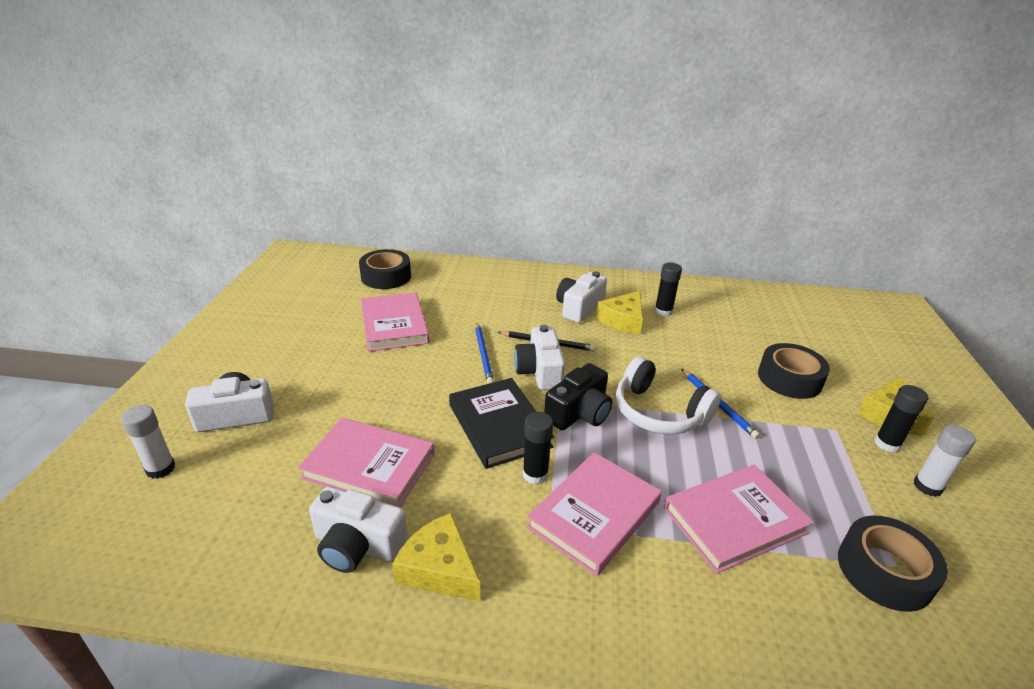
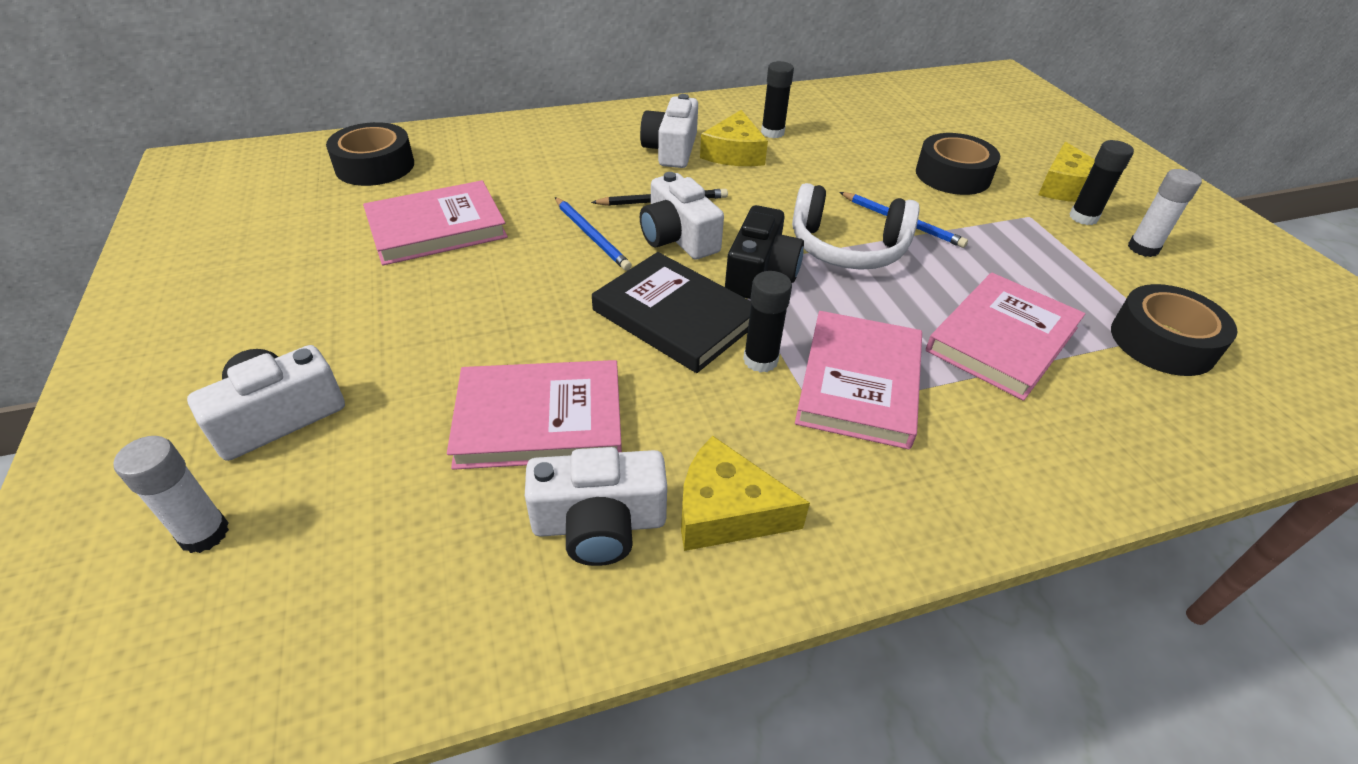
camera: 25 degrees left, 10 degrees up
(394, 325) = (437, 228): pink book -> pink book turned 75 degrees counterclockwise

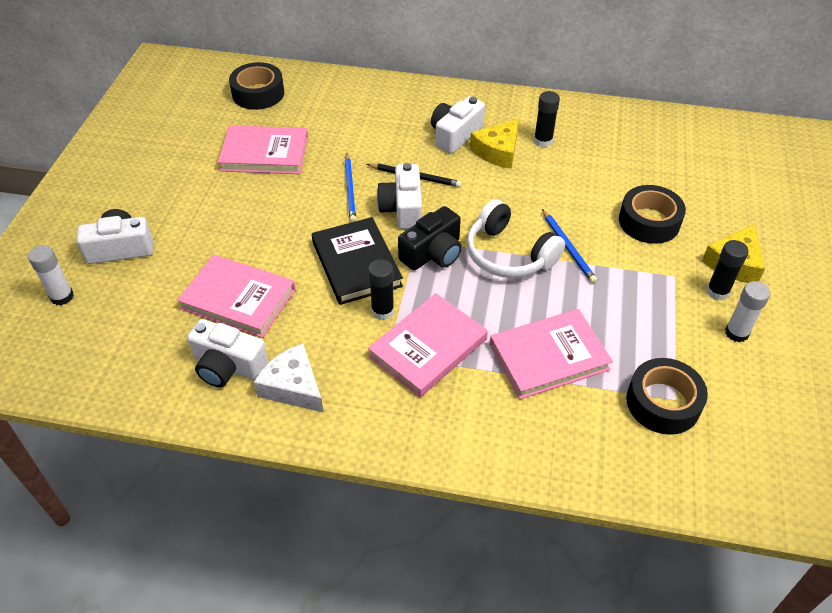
camera: 30 degrees right, 5 degrees up
(726, 511) = (293, 386): yellow cheese -> white cheese

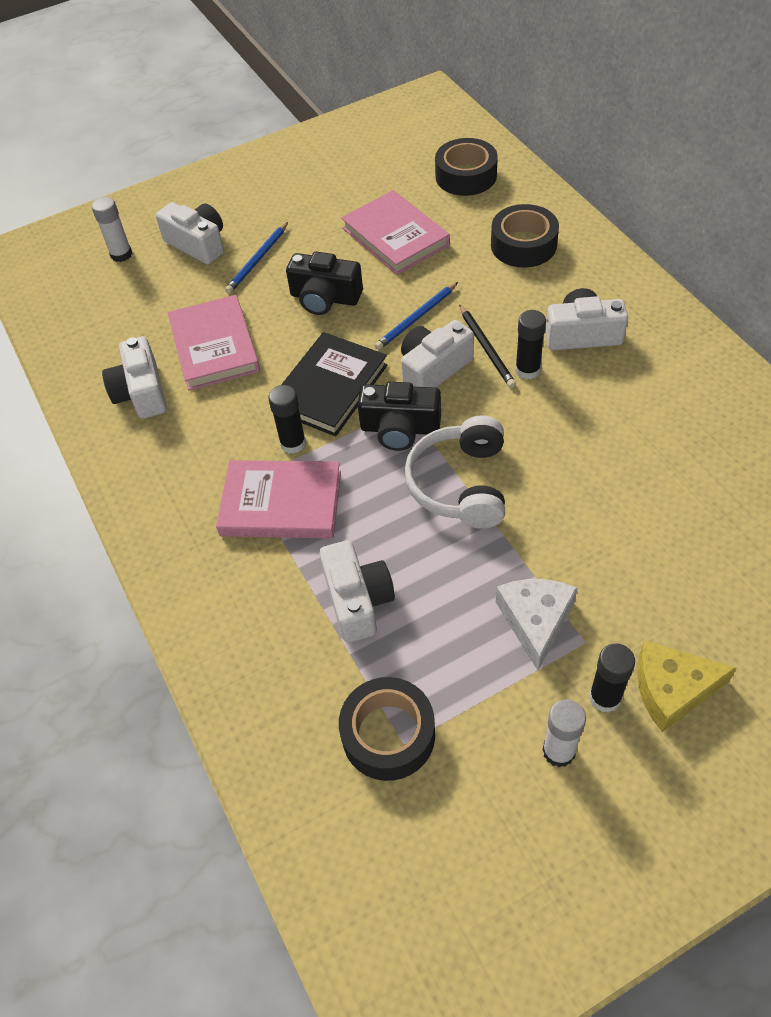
camera: 55 degrees right, 5 degrees up
(272, 218) = (325, 298): none -> black camera
(293, 386) = (156, 446): white cheese -> white cheese (535, 621)
(498, 151) = (600, 380): yellow cheese -> none
(543, 141) = (662, 403): black glue stick -> black glue stick (527, 370)
(548, 357) = (357, 600): pink book -> white camera
(568, 247) = (523, 524): blue pencil -> blue pencil (258, 260)
(649, 222) = (646, 570): black tape -> black tape (523, 245)

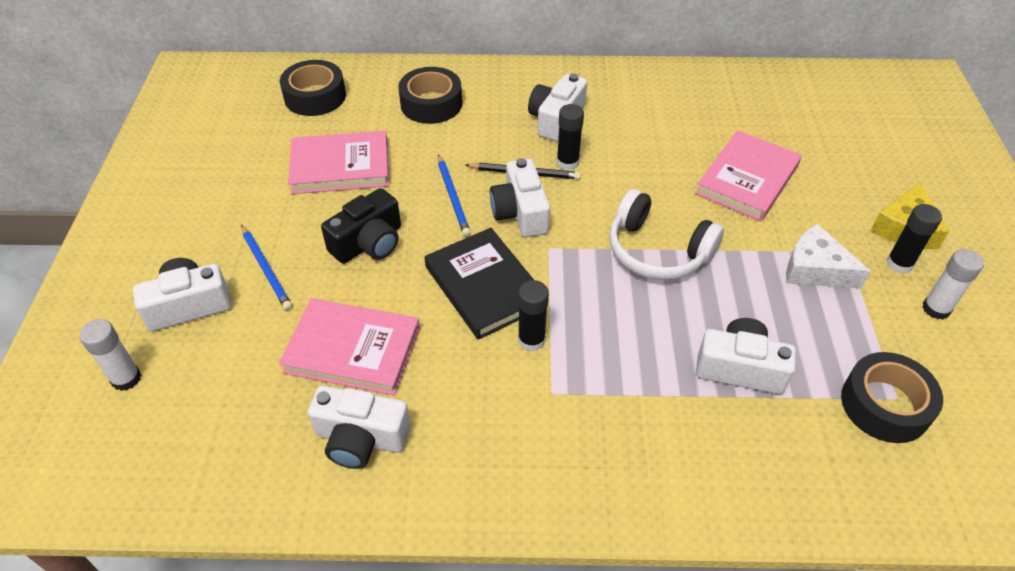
camera: 65 degrees left, 5 degrees down
(281, 503) = (598, 378): pink book -> pink book (747, 179)
(400, 428) = (570, 261): black camera -> none

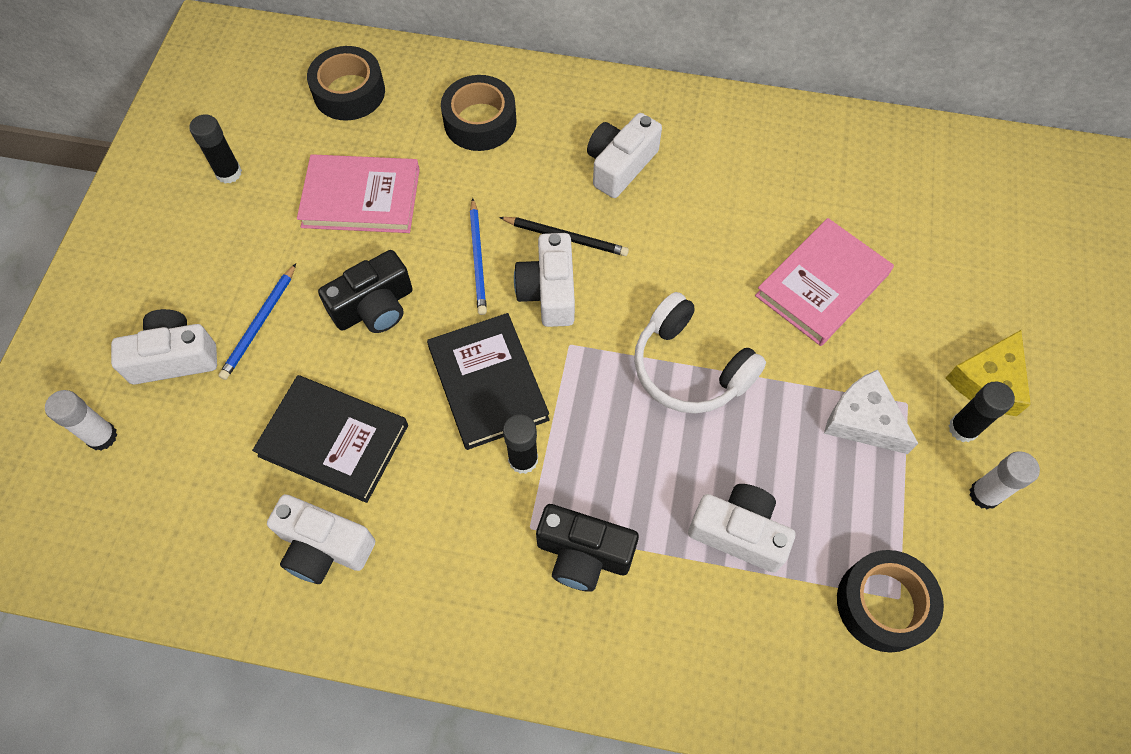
camera: 10 degrees right, 15 degrees up
(266, 269) = (260, 323): blue pencil -> blue pencil turned 45 degrees clockwise
(352, 350) = (334, 440): pink book -> black book
(567, 162) = (618, 229): black glue stick -> black glue stick (229, 173)
(607, 406) = (583, 554): none -> black camera

